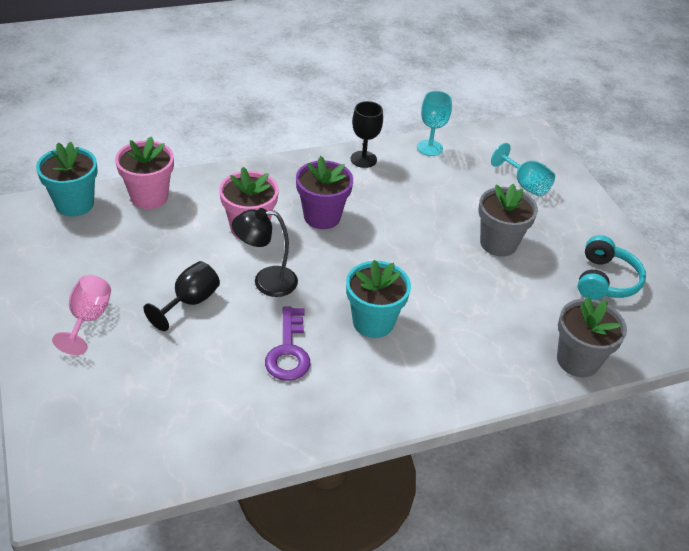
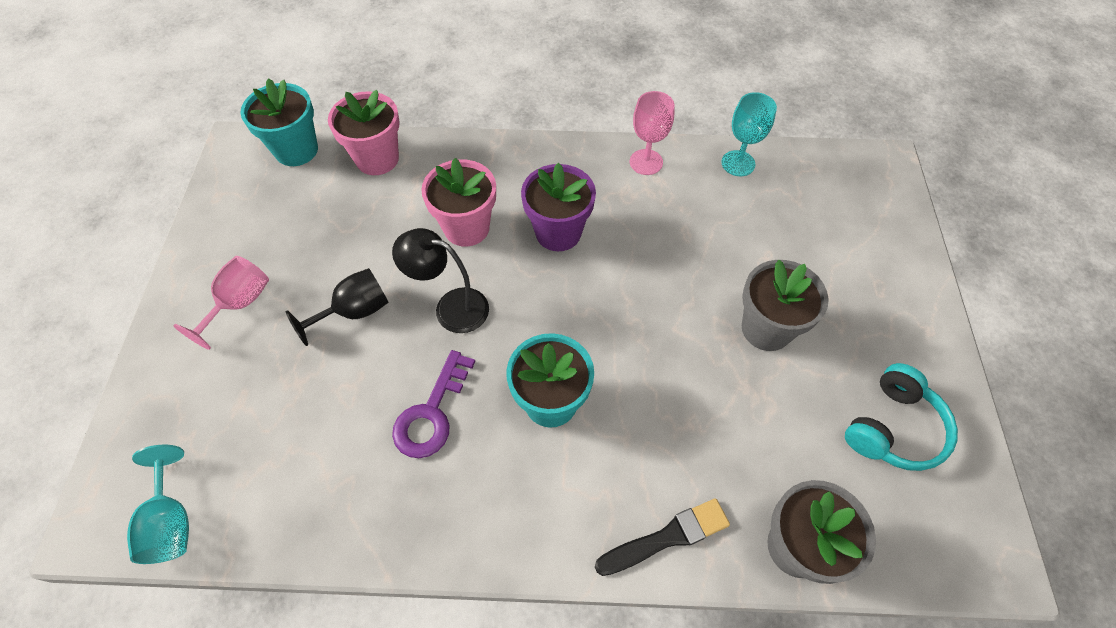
camera: 25 degrees right, 15 degrees up
(363, 159) = (646, 162): black goblet -> pink goblet
(493, 378) = (667, 537): none -> black brush
(525, 184) = (843, 247): turquoise goblet -> turquoise goblet (171, 521)

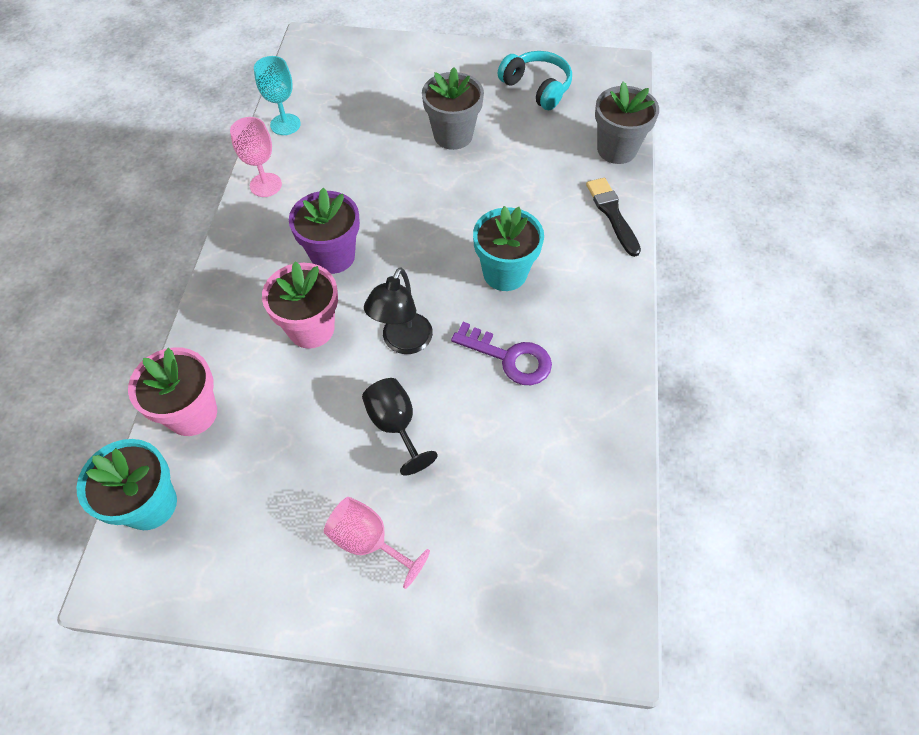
camera: 85 degrees left, 0 degrees up
(171, 521) = (606, 569): turquoise goblet -> none

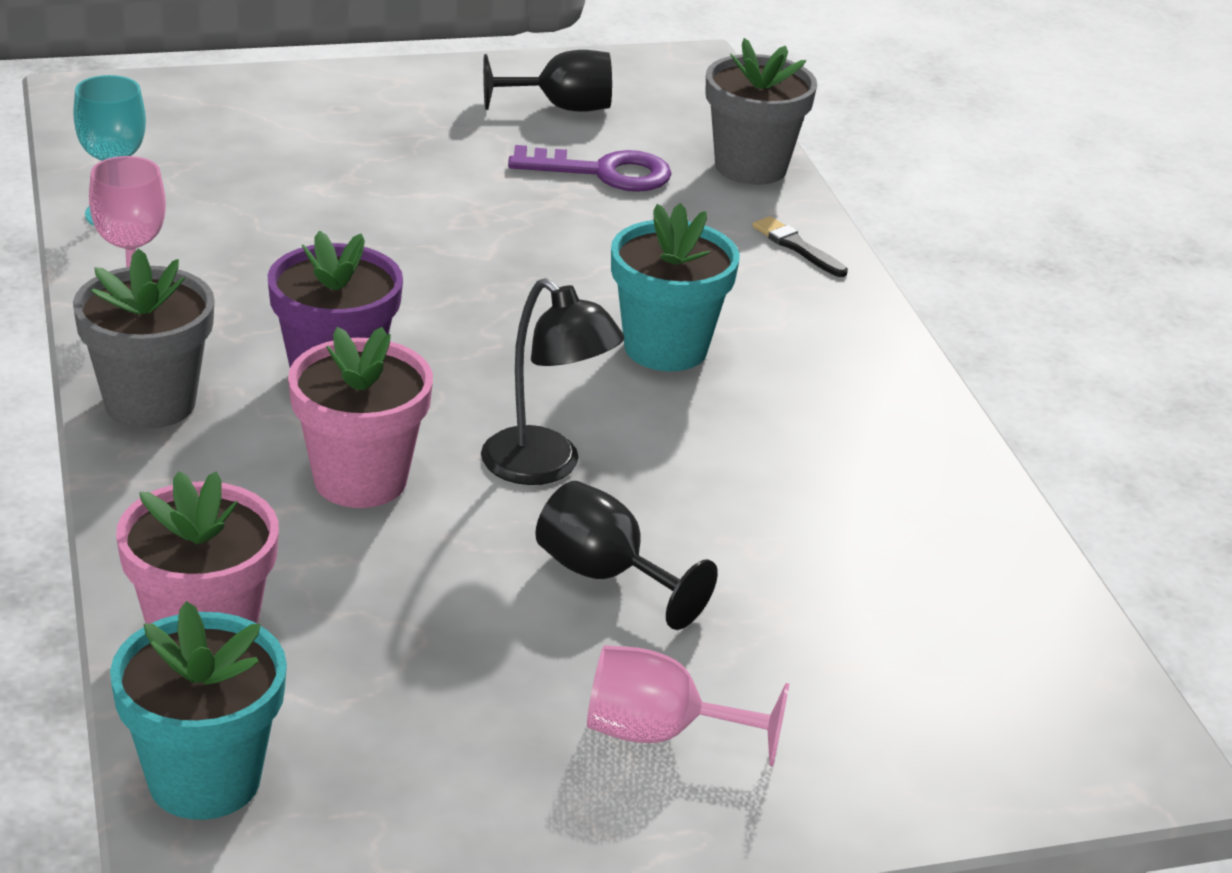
camera: 25 degrees left, 25 degrees down
(403, 342) = (545, 467): black lamp -> black lamp turned 45 degrees counterclockwise
(453, 135) = (452, 187): grey flower pot -> grey flower pot (150, 403)
(509, 358) = (745, 452): purple key -> purple key (603, 172)
(536, 88) = (561, 108): turquoise headphones -> black goblet
(612, 214) = (797, 247): black brush -> black brush, size x0.66

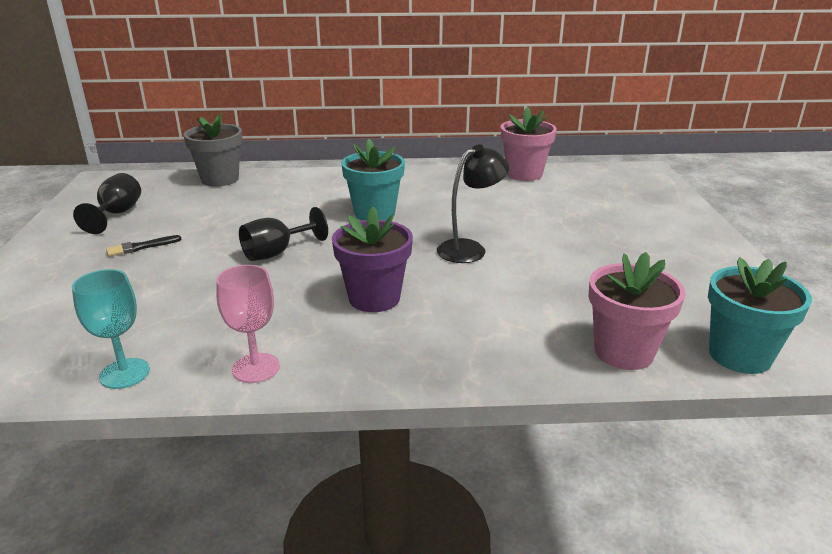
camera: 75 degrees left, 5 degrees down
(150, 403) = (385, 364): grey flower pot -> none
(360, 480) = (477, 297): pink flower pot -> pink flower pot (524, 174)
(603, 172) = (199, 210): purple key -> none
(605, 576) = (555, 243): black goblet -> black goblet (276, 253)
(660, 734) = (660, 243): pink goblet -> none
(797, 247) = (299, 179): black brush -> black brush (141, 247)

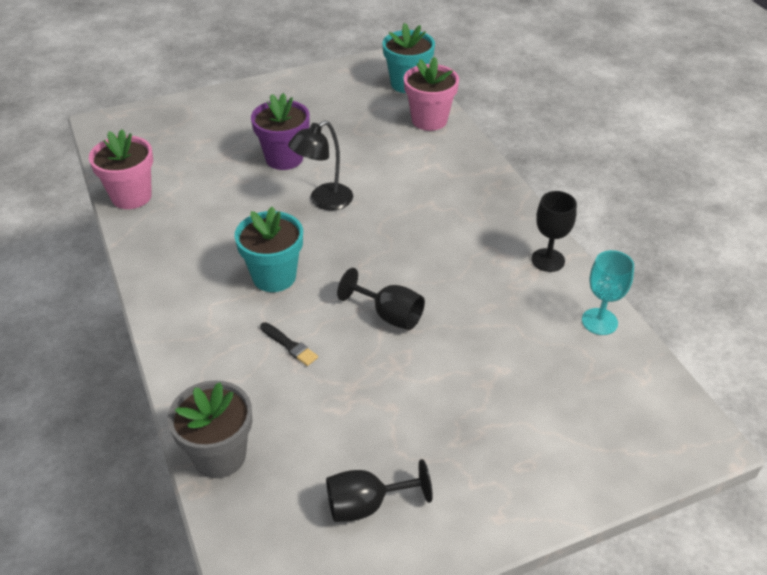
camera: 110 degrees left, 15 degrees up
(141, 247) = (431, 426): black brush -> black brush (289, 345)
(256, 368) = (548, 260): pink goblet -> black goblet
(374, 298) = (430, 232): purple flower pot -> purple flower pot (284, 158)
(470, 249) = (324, 201): black lamp -> black lamp turned 75 degrees counterclockwise

